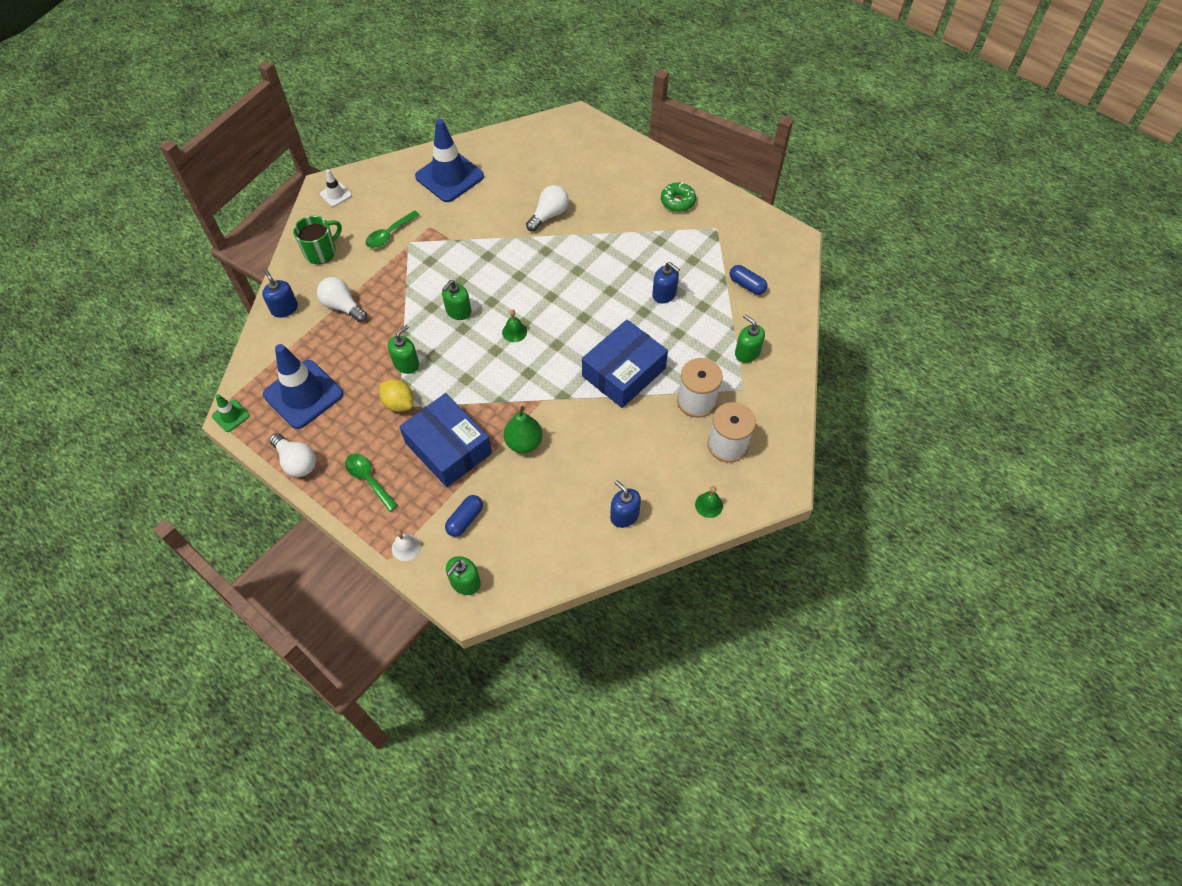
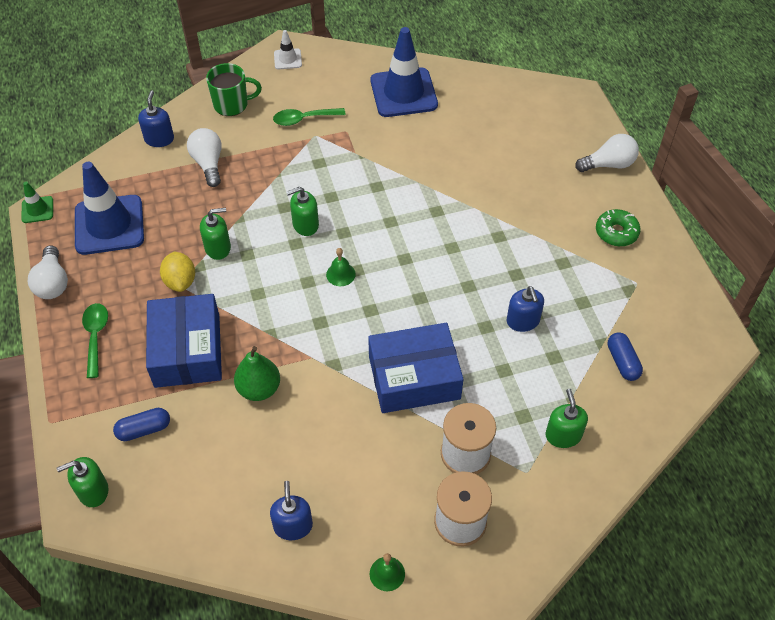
camera: 35 degrees right, 5 degrees down
(406, 547) = (72, 421): white bell -> none
(549, 215) = (469, 178): white light bulb -> white light bulb (608, 164)

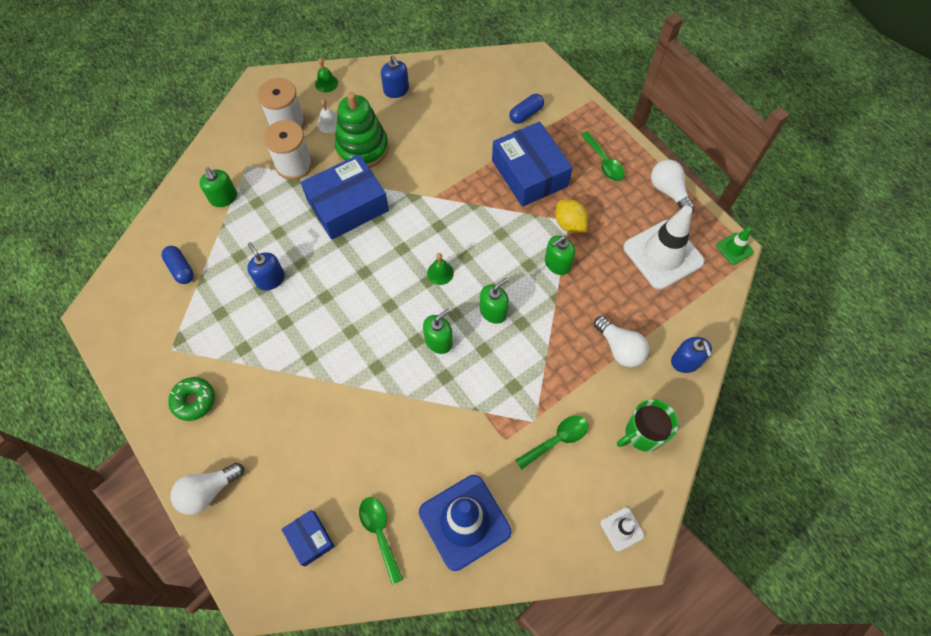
camera: 160 degrees right, 10 degrees up
(93, 491) = (534, 72): green soap dispenser -> green soap dispenser (438, 341)
(109, 225) = (663, 254): blue traffic cone -> white traffic cone
(259, 389) = (461, 163): green pear -> none
(371, 448) = (362, 148): none -> green stacking toy
(403, 502) = (329, 123): none -> white bell
(472, 103) = (380, 533): none -> green spoon
(529, 114) = (310, 539): none -> blue box

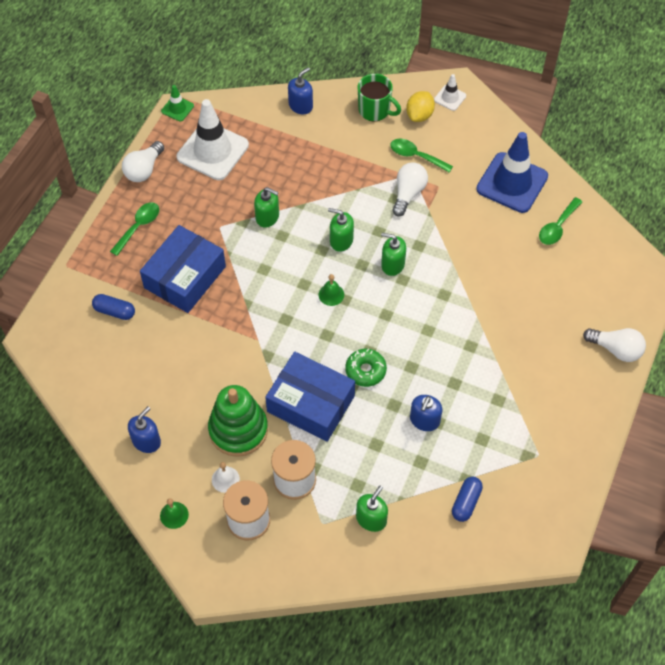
camera: 120 degrees left, 5 degrees down
(194, 401) = (564, 406): green donut -> green donut (365, 370)
(310, 539) = (594, 265): blue box -> none
(569, 224) = (222, 225): yellow lemon -> yellow lemon (419, 115)
(619, 348) = (317, 148): white light bulb -> white light bulb (408, 193)

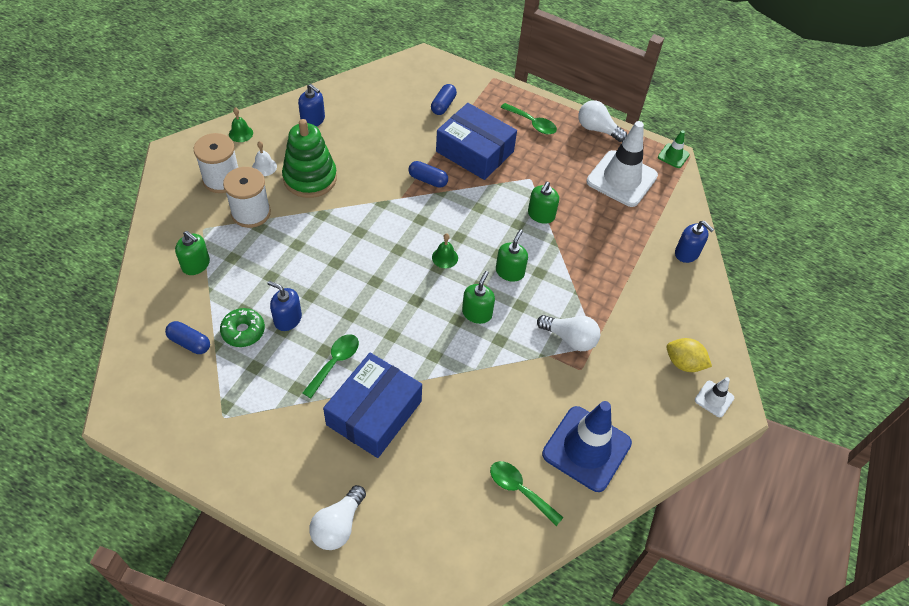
camera: 90 degrees right, 5 degrees down
(230, 317) = (428, 180): none -> blue capsule
(311, 403) = (325, 231): blue box -> blue box (374, 413)
(365, 370) = (353, 276): green donut -> green donut (243, 331)
(375, 110) = (687, 320): green mug -> none
(416, 156) = (623, 352): green spoon -> green spoon (334, 363)

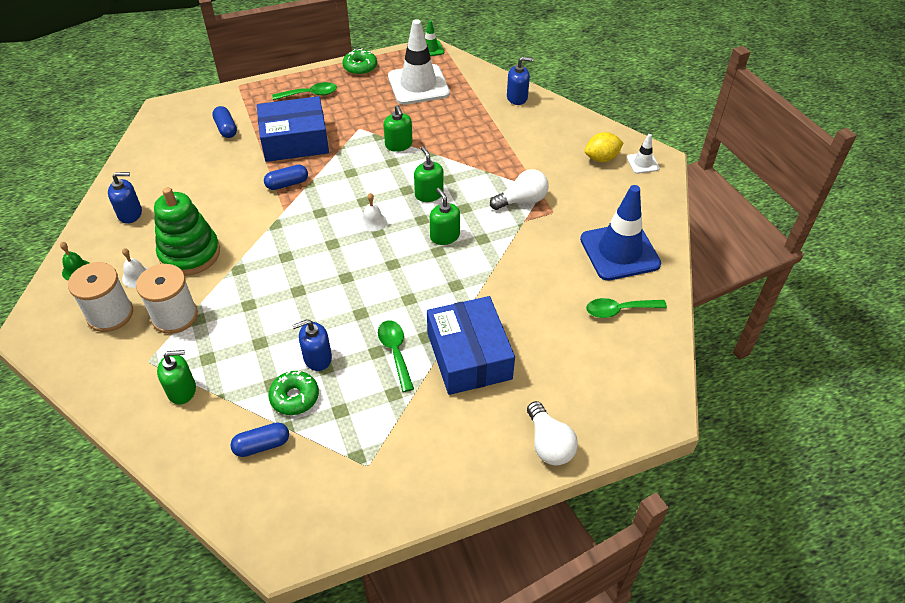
camera: 45 degrees left, 5 degrees down
(445, 257) = (373, 221): green bell -> white bell
(597, 129) = (360, 67): white light bulb -> green donut

